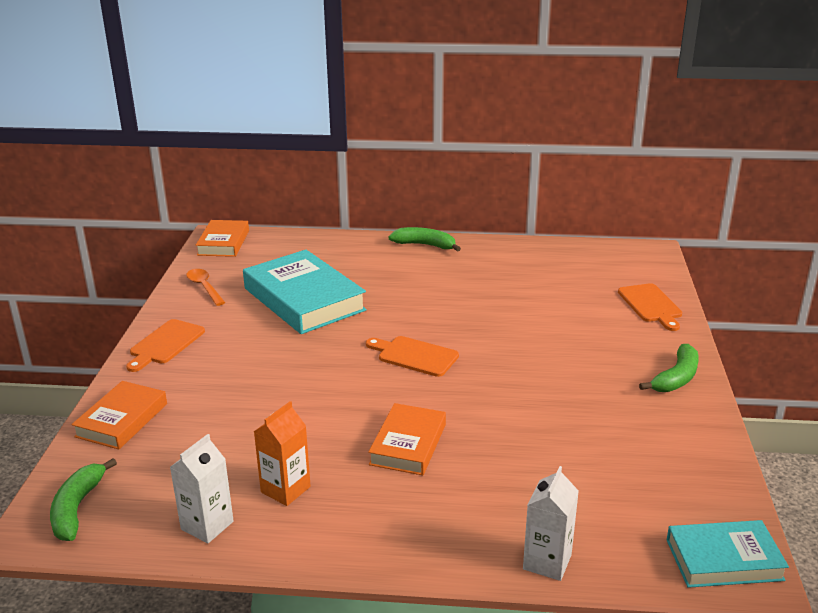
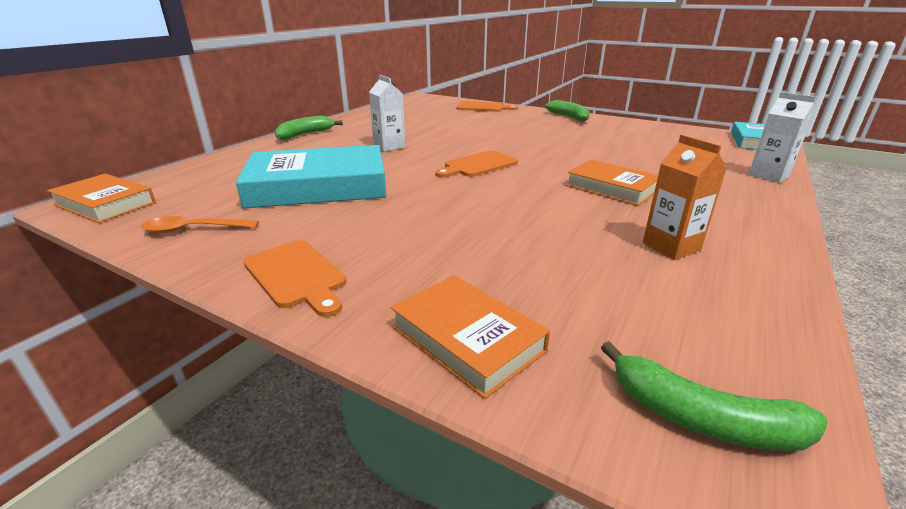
camera: 65 degrees left, 0 degrees up
(207, 525) = (738, 301): white carton -> white carton (389, 146)

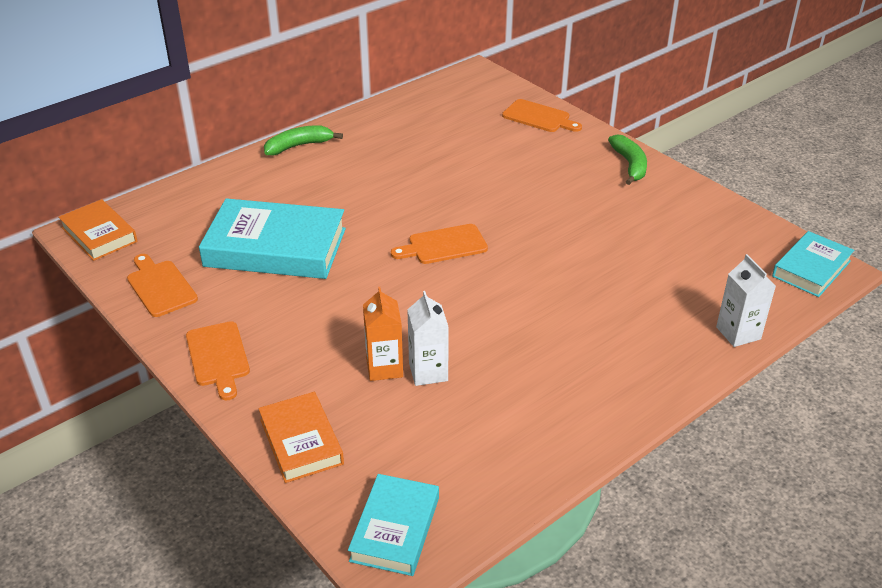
camera: 20 degrees right, 10 degrees up
(194, 230) = (160, 286): orange spoon -> orange cutting board
(389, 146) = (374, 190): white carton -> white carton (428, 372)
(611, 188) = (546, 314): orange book -> none
(671, 246) = (521, 401): orange carton -> orange carton (384, 367)
(702, 418) = (395, 529): green banana -> turquoise book

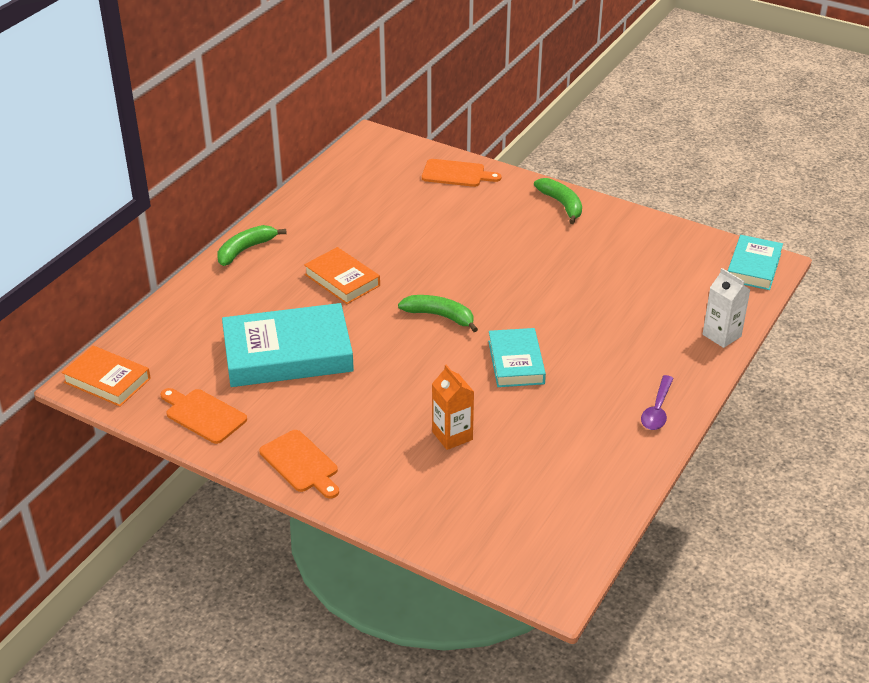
camera: 20 degrees left, 0 degrees up
(301, 441) = (419, 514): orange book -> orange book (342, 280)
(395, 529) = (537, 560): turquoise book -> turquoise book (516, 362)
(428, 372) = (491, 430): white carton -> none
(443, 245) = (440, 316): orange cutting board -> green banana
(622, 396) = (657, 410): none -> purple spoon

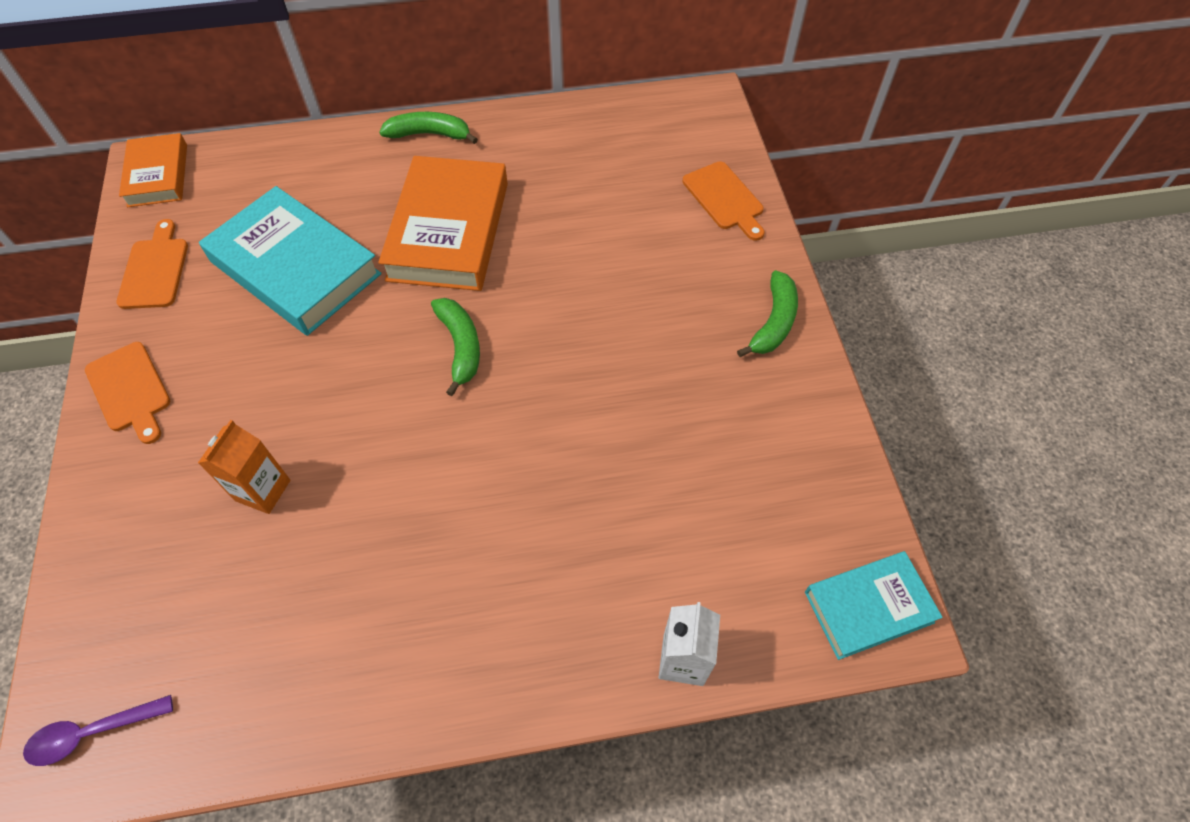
camera: 50 degrees right, 20 degrees up
(301, 464) = (130, 390): orange cutting board -> orange cutting board turned 45 degrees counterclockwise
(342, 280) = (448, 231): orange book -> orange book, size x1.72
(516, 362) = (438, 467): turquoise book -> none
(657, 410) = (466, 677): purple spoon -> purple spoon (92, 732)

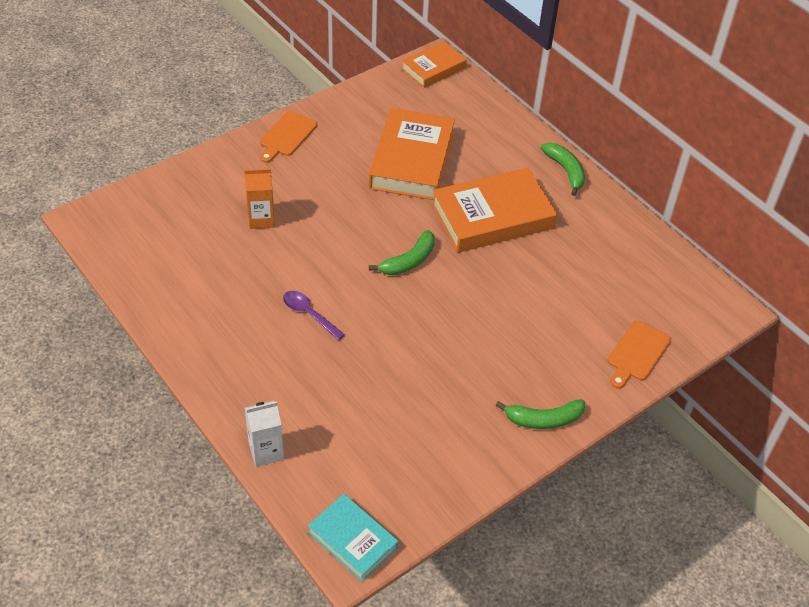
camera: 60 degrees right, 10 degrees down
(92, 732) = (106, 222): purple spoon -> purple spoon (309, 314)
(155, 269) = (368, 103): orange cutting board -> none
(295, 268) = (412, 160): turquoise book -> orange book

